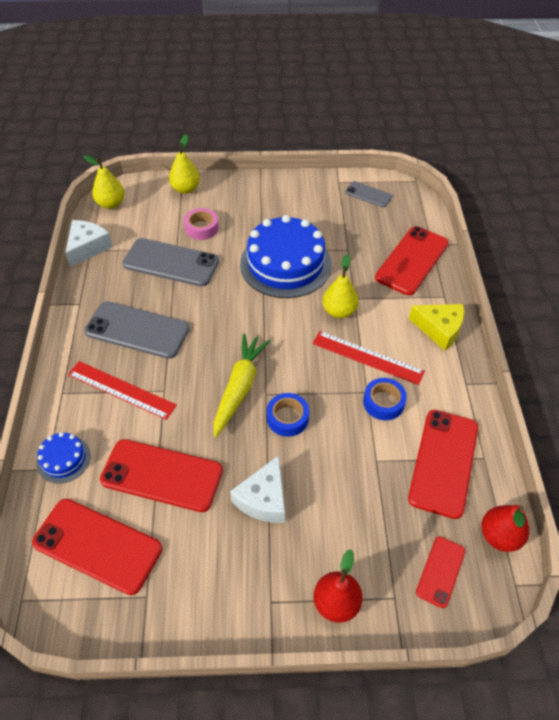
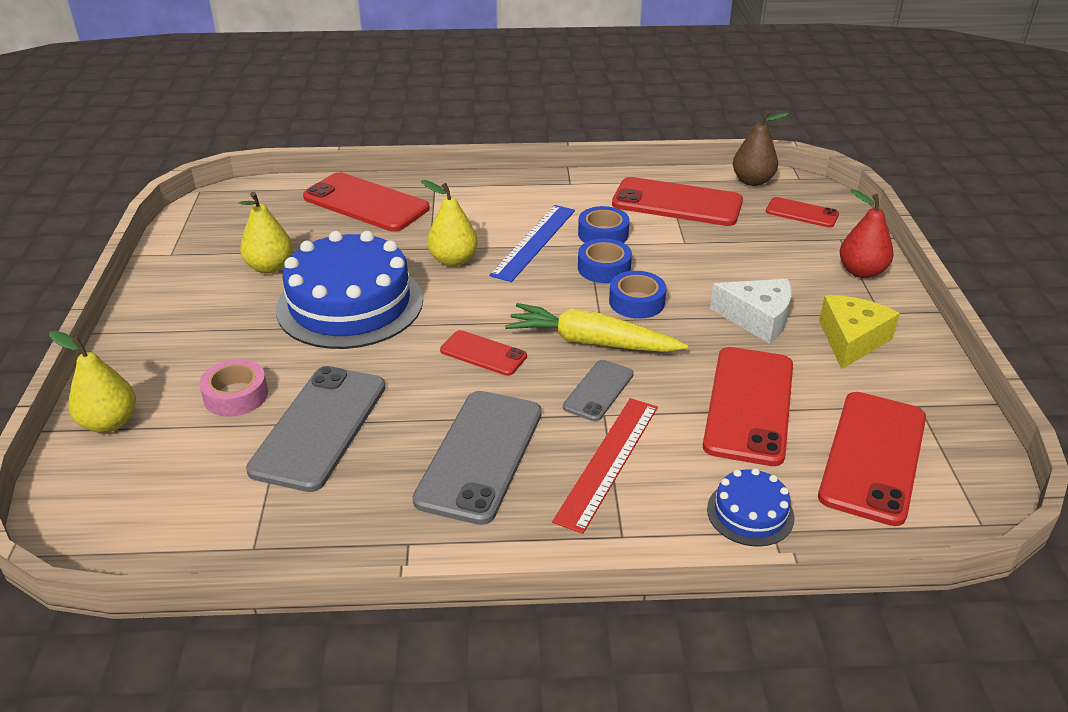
camera: 90 degrees left, 15 degrees down
(87, 247) = (245, 553): white cheese -> none
(111, 204) = (109, 532): yellow pear -> yellow pear (270, 267)
(230, 329) = (483, 353): none -> red phone
(333, 400) = (604, 268): none -> blue tape
(367, 357) = (534, 242): red ruler -> blue ruler
(368, 194) = (214, 229): grey phone -> grey phone (598, 390)
(439, 329) = (489, 193): yellow cheese -> yellow cheese (851, 340)
(499, 536) = (752, 181): red pear -> brown pear

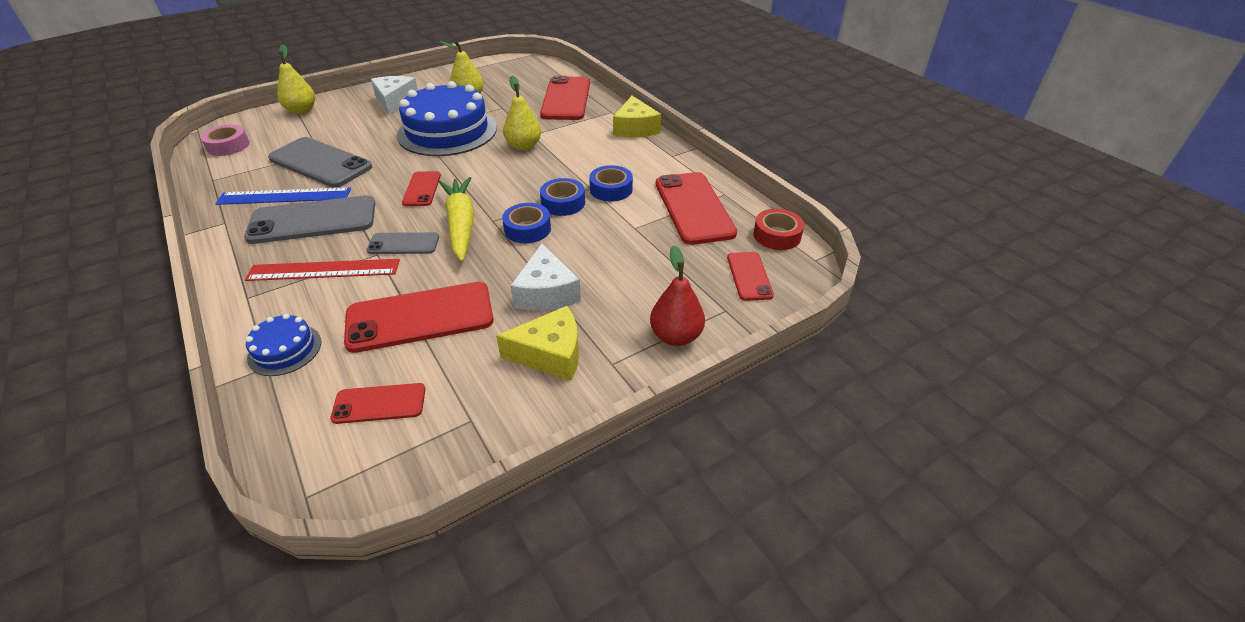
camera: 60 degrees right, 5 degrees up
(199, 328) = (395, 101): none -> white cheese
(236, 395) = (339, 131): pink tape -> pink tape (228, 146)
(320, 427) = (320, 163): grey phone -> grey phone turned 45 degrees clockwise
(490, 184) = (635, 128): none -> yellow cheese
(534, 242) = (573, 166): blue ruler -> blue ruler (284, 196)
(752, 181) = (777, 235): brown pear -> red tape
(873, 456) = (379, 403): red phone -> red phone, size x0.54

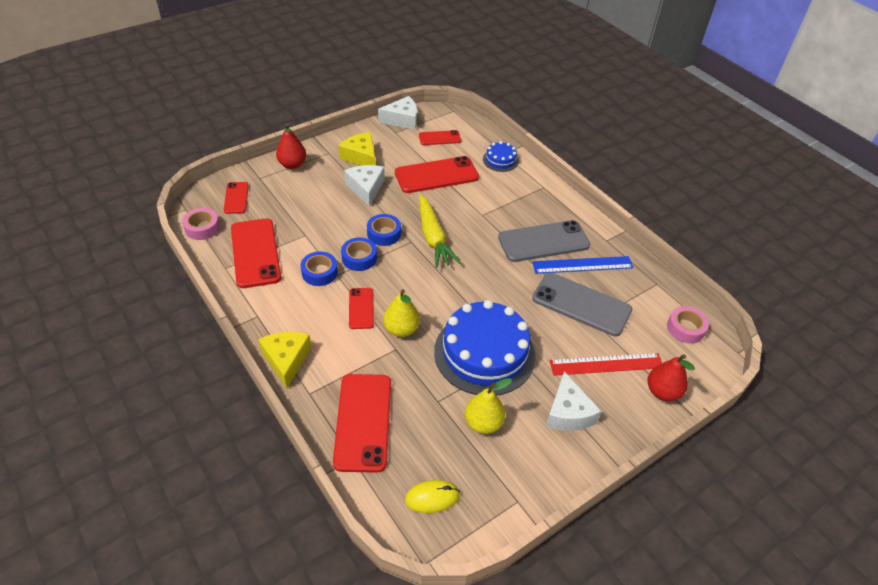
camera: 175 degrees right, 5 degrees up
(301, 110) = (662, 392): yellow pear -> red pear
(324, 270) = (509, 203): red ruler -> red ruler (606, 364)
(403, 244) = (468, 222): grey phone -> none
(422, 189) = (477, 273): red phone -> red phone (361, 308)
(445, 460) = (402, 120): none -> white cheese
(520, 72) = (432, 497): none -> yellow mouse
(550, 354) = (361, 157): yellow cheese -> yellow cheese turned 60 degrees clockwise
(777, 235) = (202, 228): red tape -> pink tape

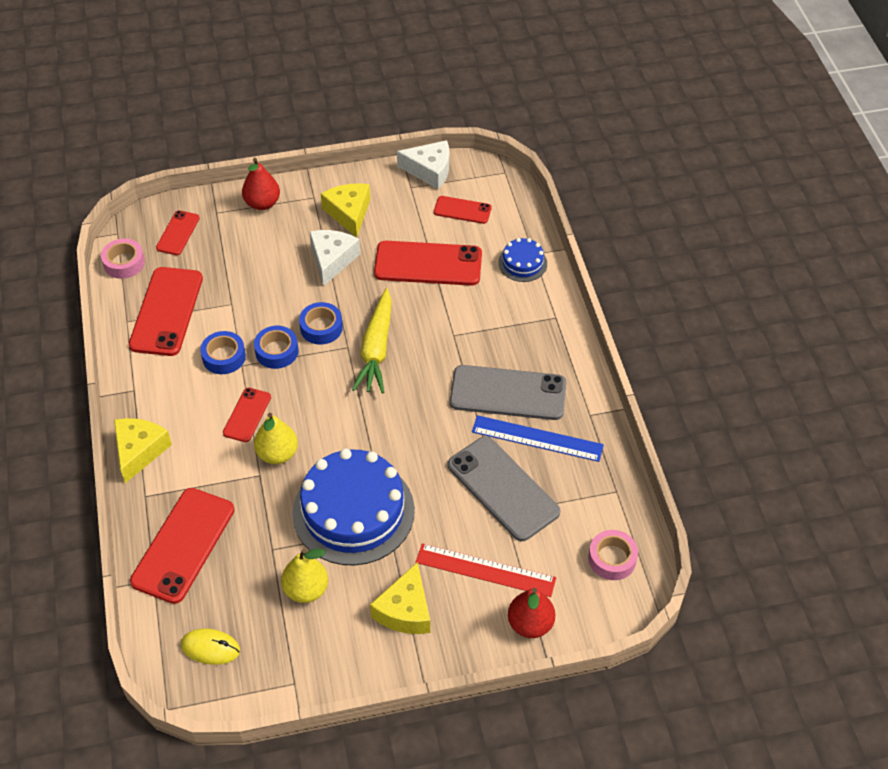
camera: 25 degrees right, 5 degrees up
(568, 413) = (405, 610): white cheese -> yellow cheese

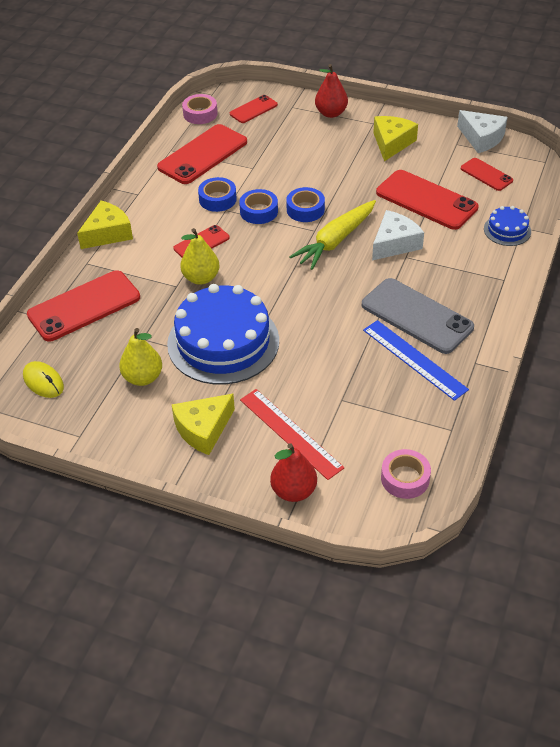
camera: 35 degrees right, 5 degrees down
(332, 260) = (352, 169): white cheese -> white cheese (394, 244)
(503, 488) = (355, 382): grey phone -> none

